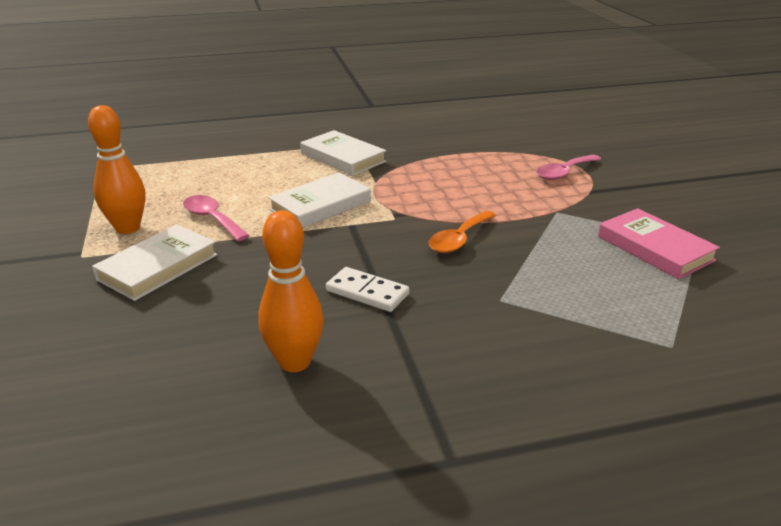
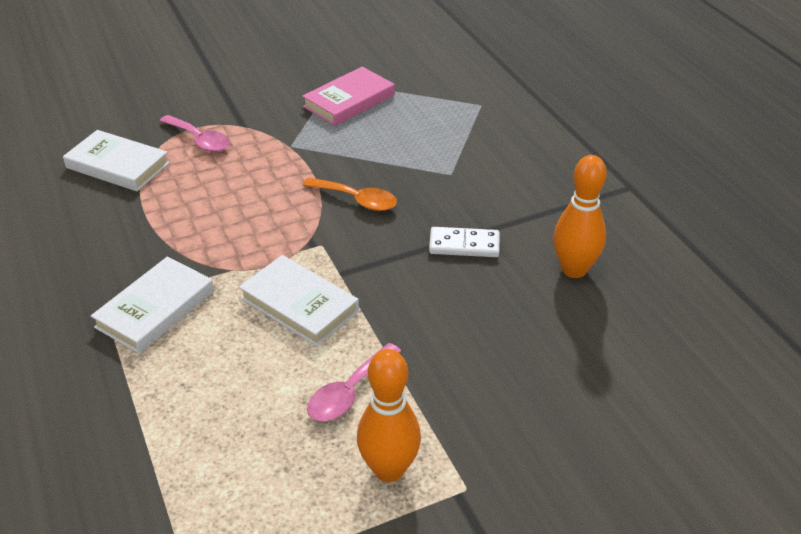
camera: 100 degrees left, 10 degrees up
(158, 267) = (468, 405): white book -> white book (117, 165)
(367, 292) = (464, 245): white domino -> white domino turned 75 degrees clockwise

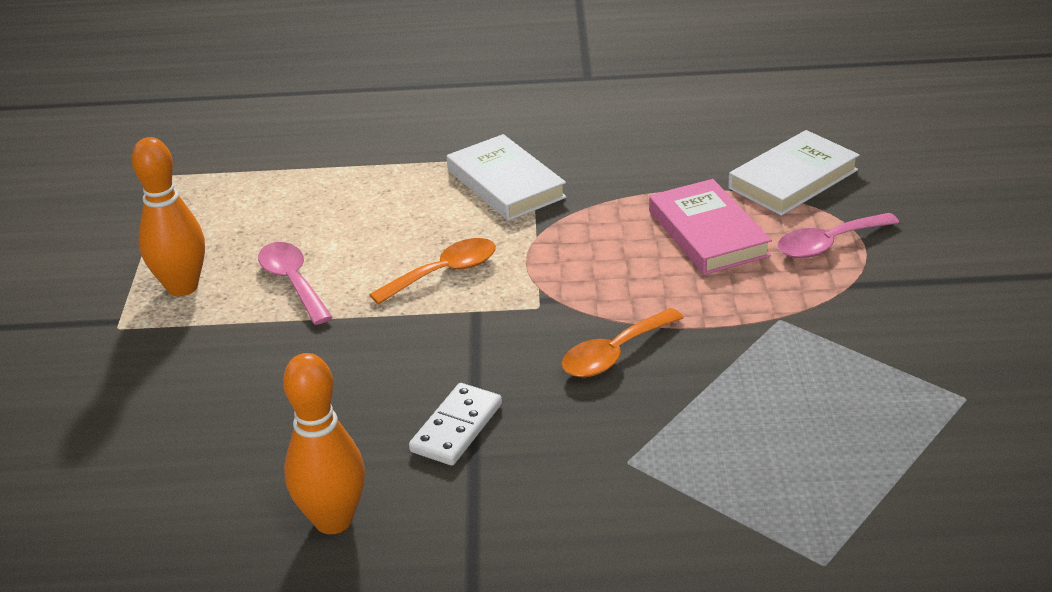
camera: 115 degrees right, 5 degrees down
(299, 304) = (444, 273): white book -> orange spoon
(349, 101) = (892, 401): pink book -> pink book (708, 233)

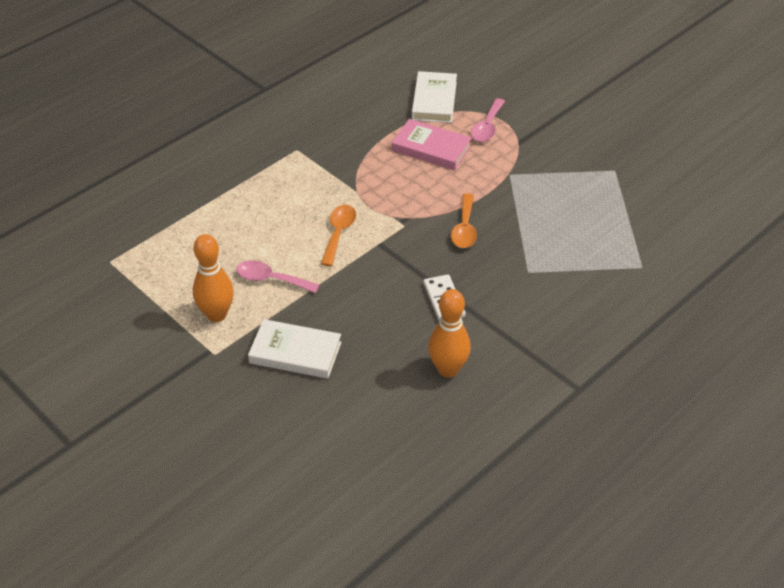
camera: 45 degrees left, 10 degrees up
(505, 184) = (304, 171): white book -> white book (295, 353)

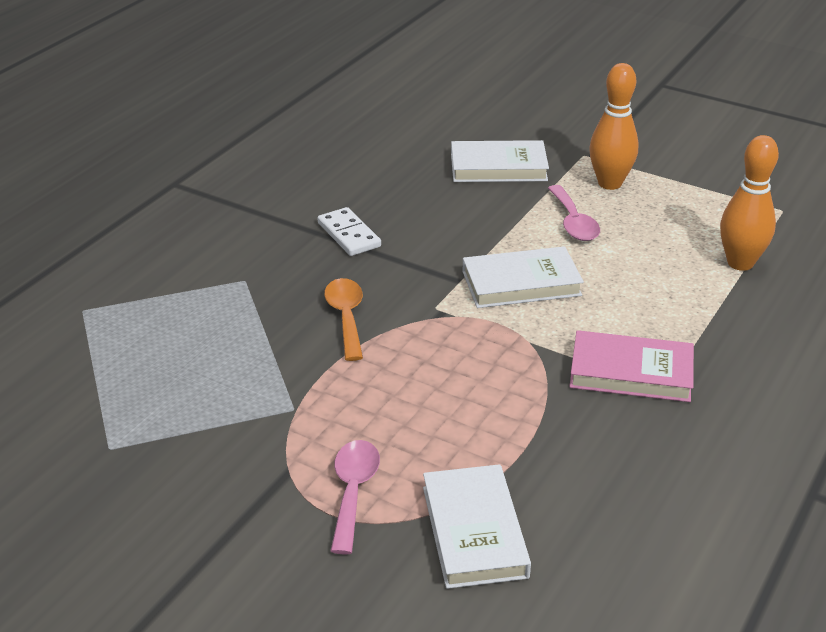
camera: 165 degrees right, 10 degrees down
(271, 279) = (573, 222): pink spoon -> pink spoon turned 75 degrees clockwise
(339, 233) = (521, 283): orange spoon -> white book
(431, 148) = (441, 430): pink book -> pink book (631, 372)
(448, 369) = (324, 178): orange bowling pin -> orange bowling pin (740, 263)

